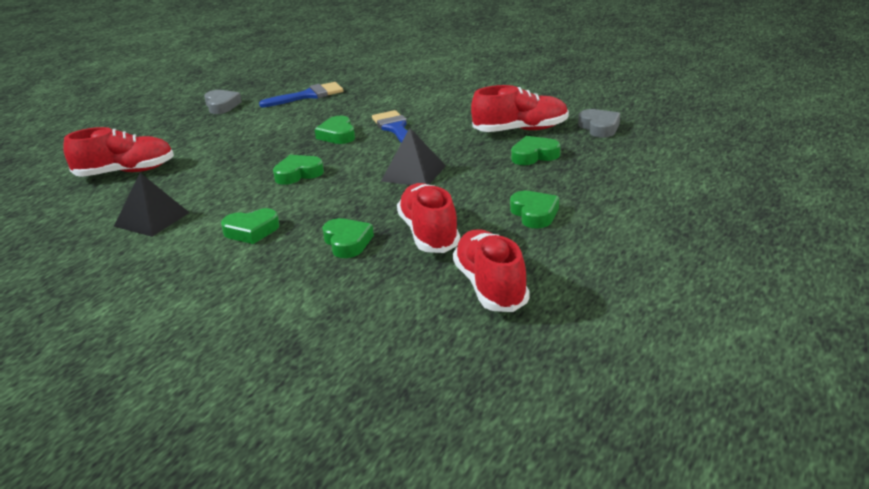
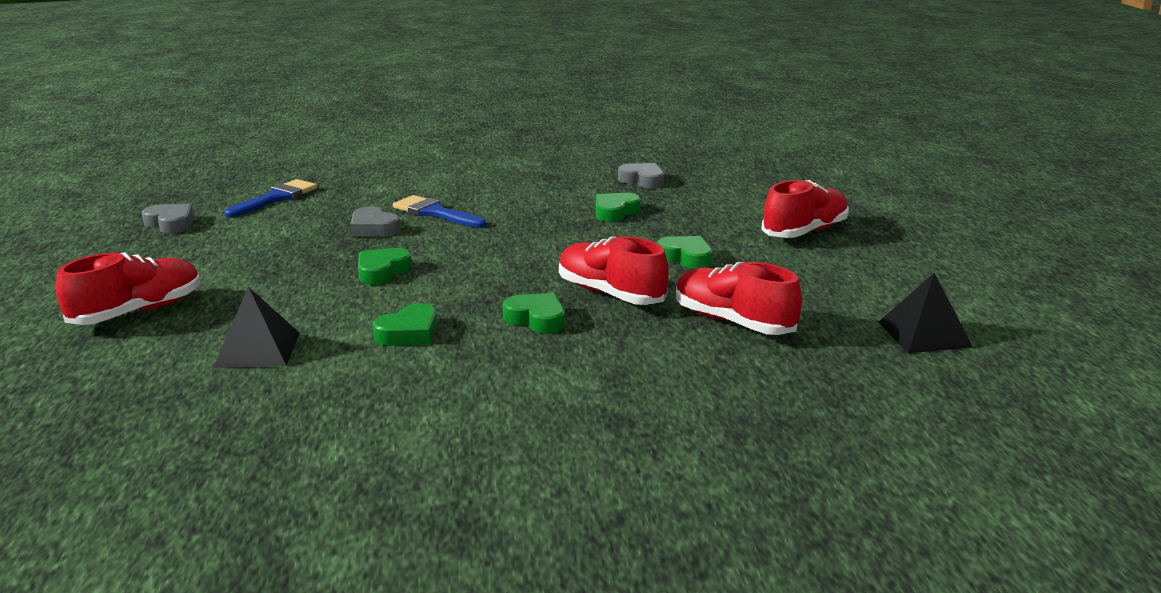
camera: 35 degrees left, 5 degrees down
(337, 135) = (373, 228): green heart -> grey heart
(413, 173) = (515, 247): black pyramid -> black pyramid (924, 334)
(521, 130) = (570, 194): red shoe -> red shoe (805, 232)

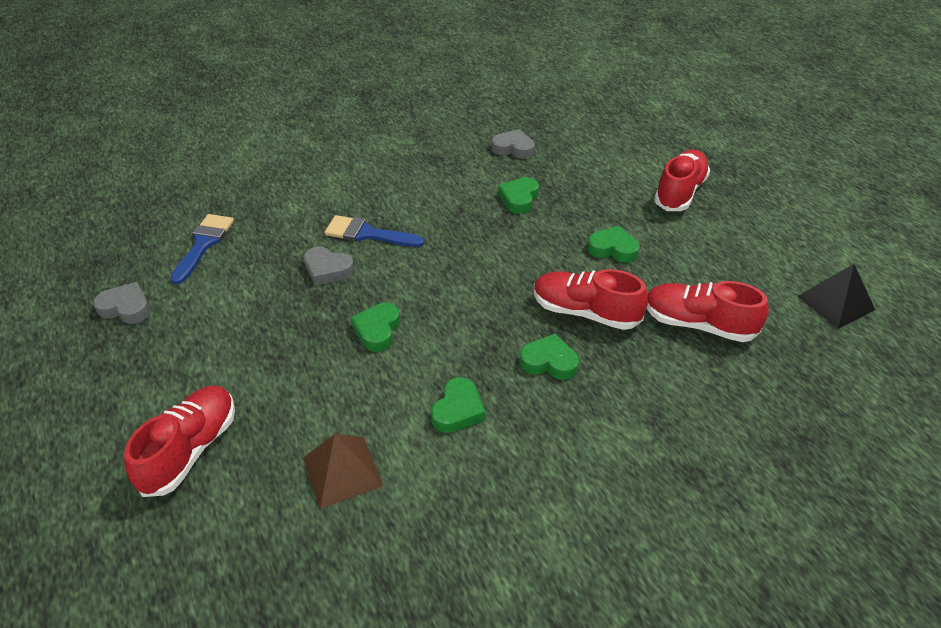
camera: 20 degrees left, 20 degrees up
(257, 349) = (342, 471): black pyramid -> brown pyramid

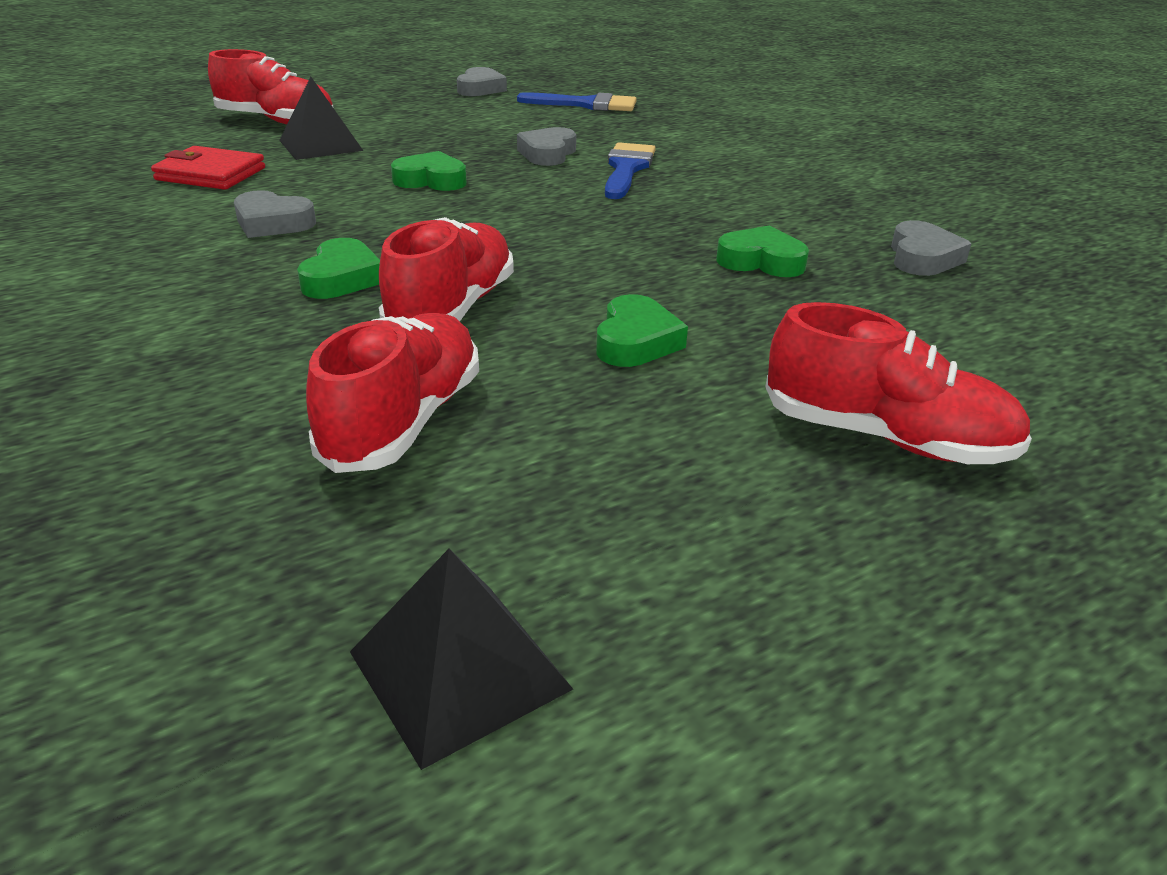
camera: 85 degrees right, 10 degrees down
(276, 406) = (320, 145): none -> black pyramid
(342, 471) = (210, 174): brown pyramid -> red wallet
(458, 410) = (273, 223): green heart -> grey heart

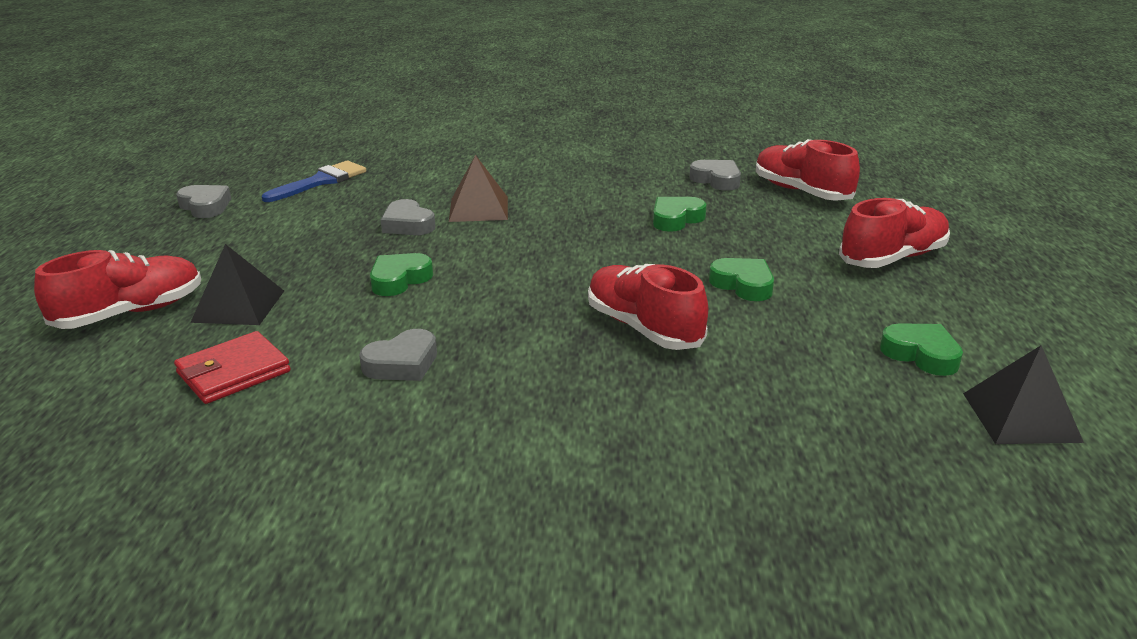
camera: 55 degrees left, 5 degrees down
(342, 278) = (550, 356): green heart -> green heart (921, 354)
(404, 421) = (781, 379): red shoe -> red shoe (802, 192)
(627, 169) = (479, 209): blue brush -> brown pyramid

